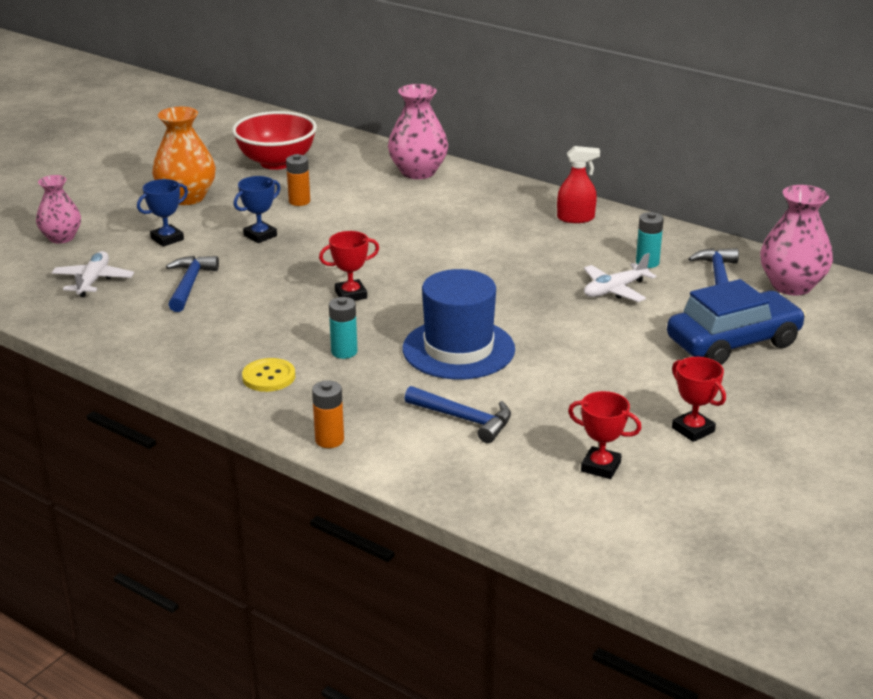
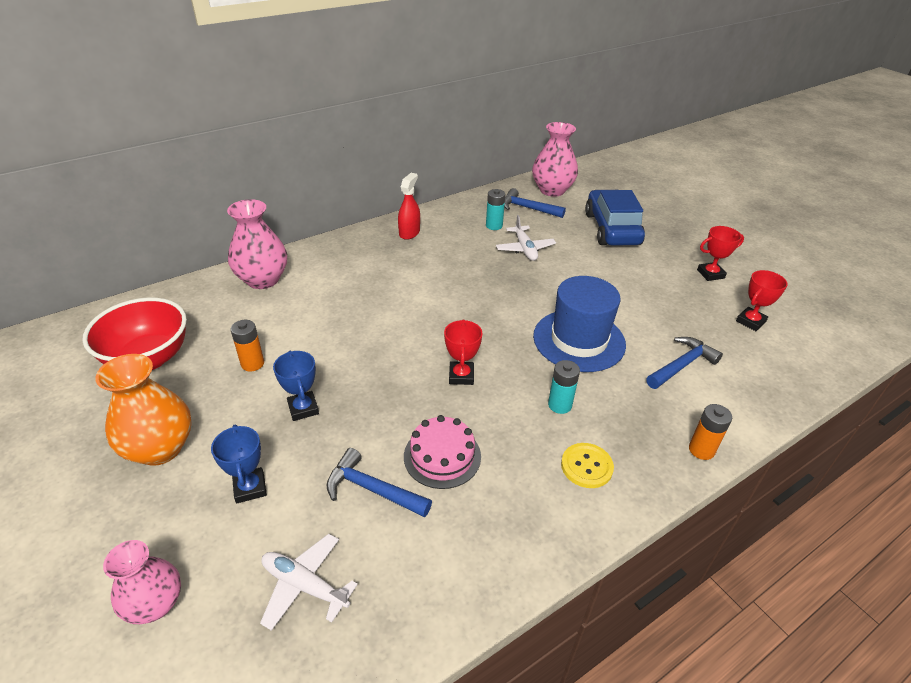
camera: 70 degrees left, 10 degrees up
(241, 306) = (442, 456): none -> pink cake

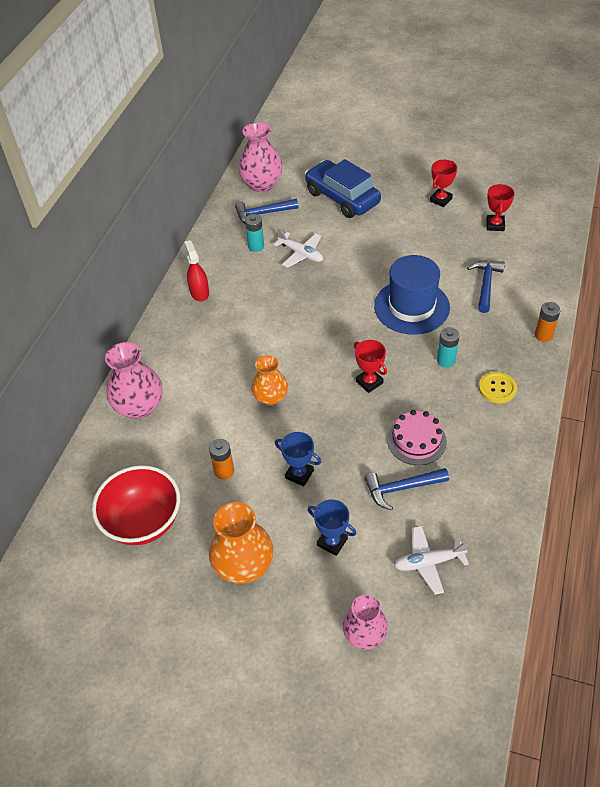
camera: 35 degrees left, 10 degrees up
(362, 334) = (270, 397): none -> orange vase

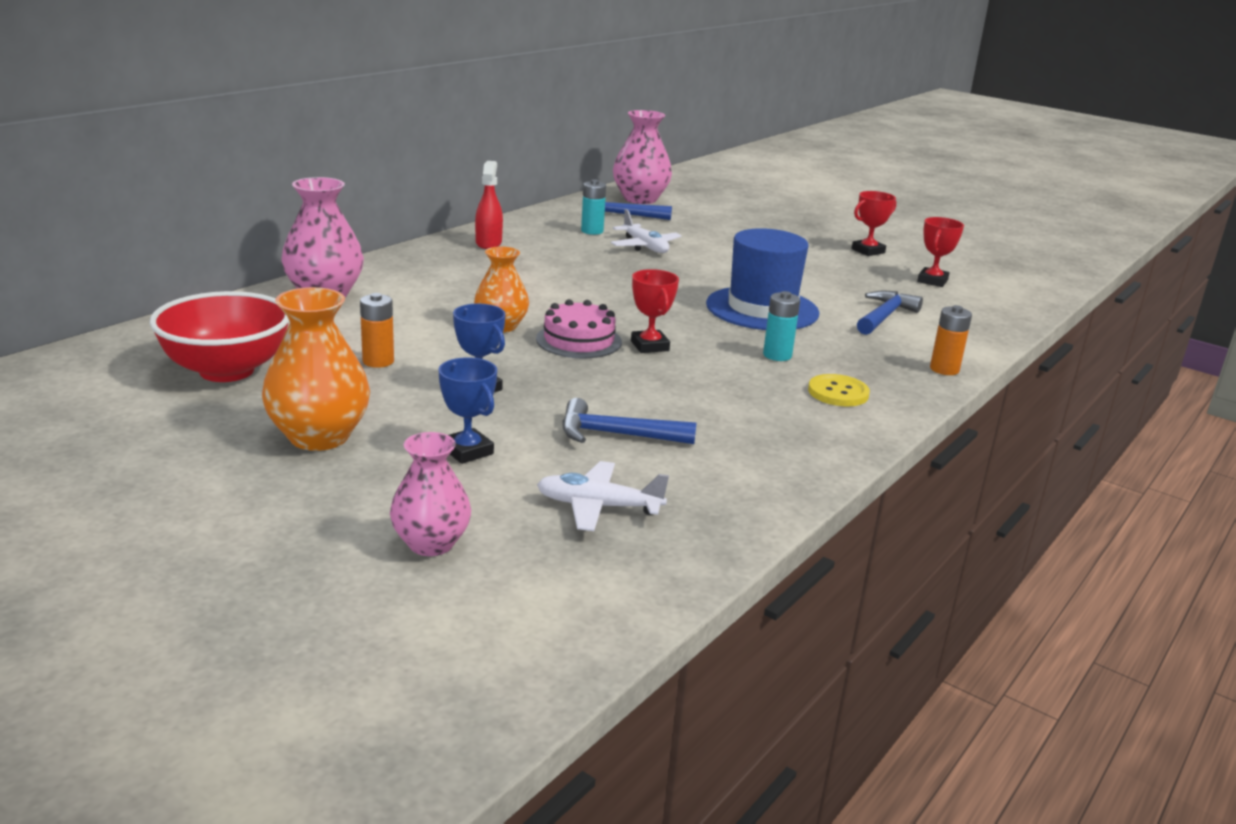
camera: 15 degrees right, 25 degrees down
(342, 197) = (735, 225): blue car -> none
(416, 440) = (676, 403): pink cake -> pink cake (579, 340)

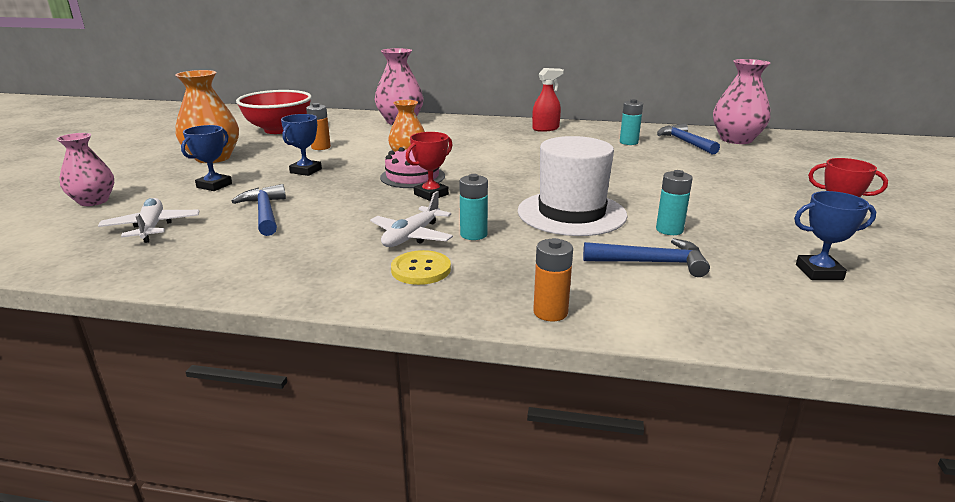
camera: 65 degrees right, 0 degrees up
(645, 247) = (631, 159): white plane -> white plane (412, 236)
(762, 309) = (571, 213): blue hat -> white hat
(828, 291) = (669, 230): none -> turquoise battery
(932, 281) = (819, 272): red trophy -> blue trophy

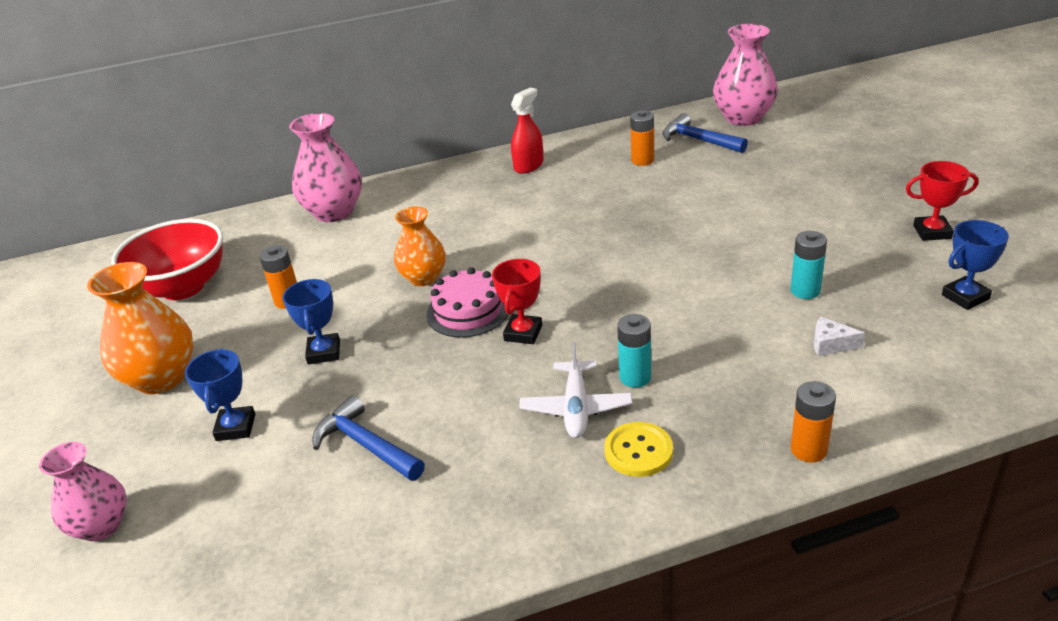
camera: 25 degrees left, 10 degrees up
(152, 227) = (254, 531): white plane -> none
(571, 213) = (696, 303): white hat -> none
(628, 142) = (642, 160): turquoise battery -> orange battery
(652, 263) = (831, 344): blue hammer -> white cheese

